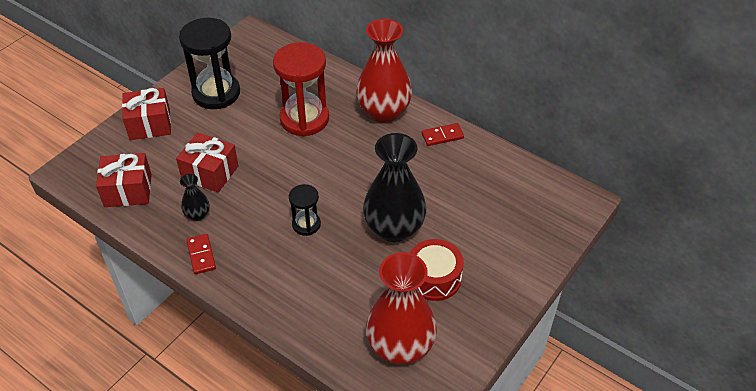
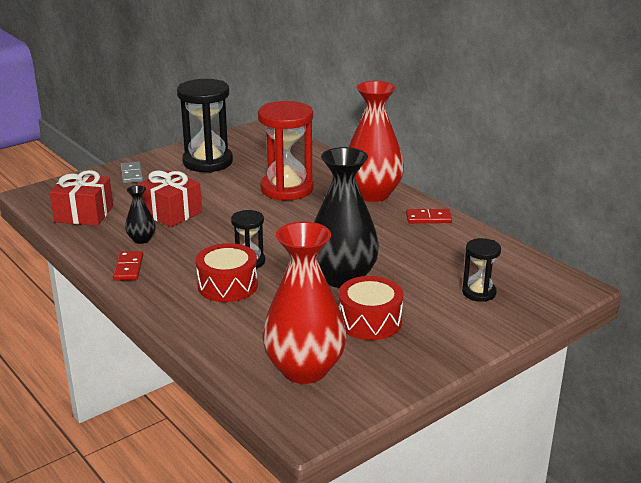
camera: 15 degrees right, 20 degrees down
(149, 124) = (131, 174): red gift -> grey domino
(299, 259) = (227, 285): none -> red drum
(511, 223) = (479, 292): none -> black hourglass

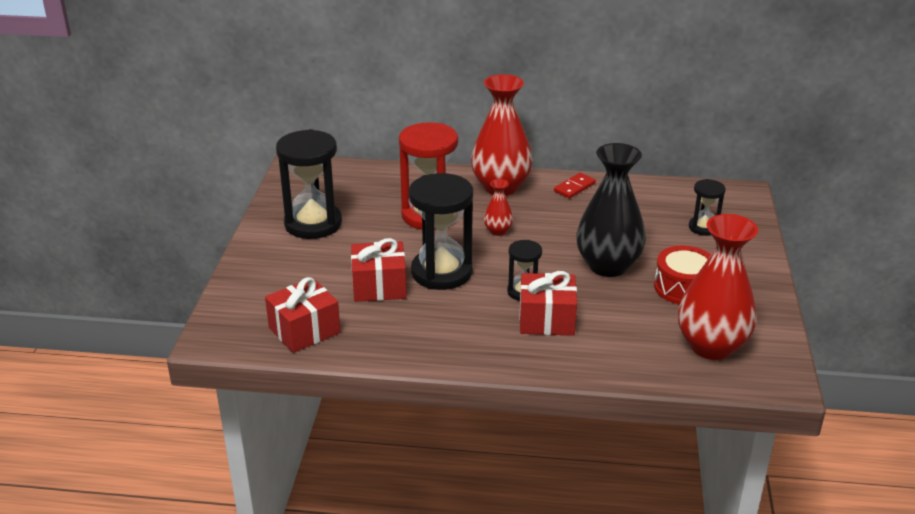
camera: 45 degrees left, 5 degrees up
(128, 268) = (445, 352): red domino -> none
(131, 174) = (267, 270): grey domino -> none
(141, 239) = (404, 323): black vase -> none
(223, 224) = (441, 272): none -> black hourglass
(227, 285) = (546, 319): red drum -> red gift
(312, 219) = (498, 231): none -> red vase

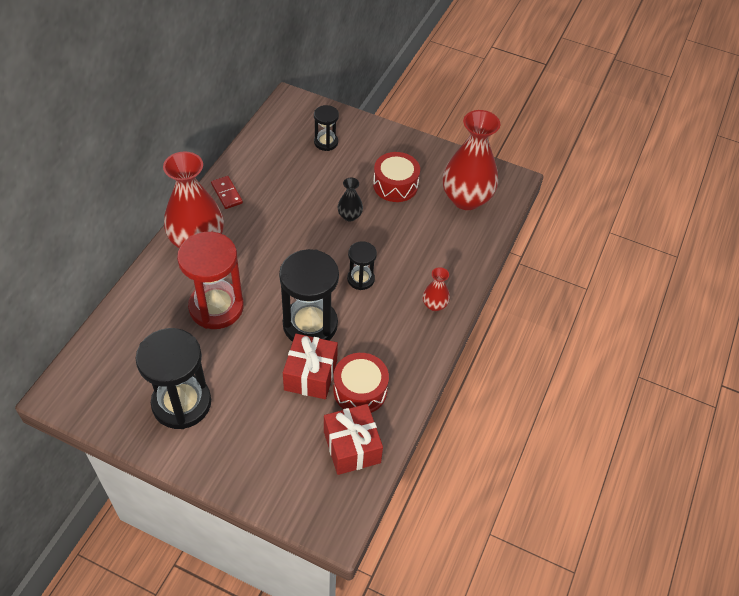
camera: 75 degrees left, 20 degrees up
(375, 321) = (360, 390): none -> red drum
(498, 231) = (267, 267): red vase -> red vase (434, 305)
(546, 319) = (402, 277): red gift -> none
(608, 266) = (349, 216): black vase -> black vase, size x0.45

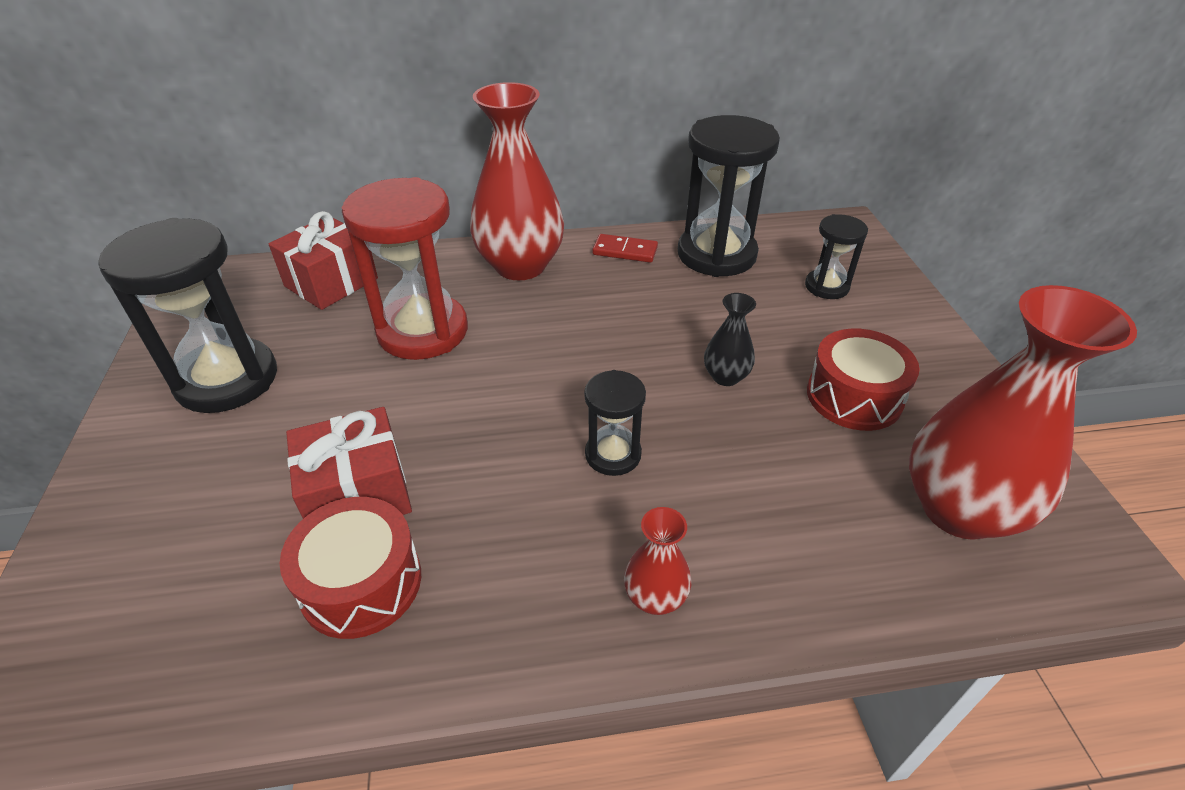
camera: 60 degrees right, 10 degrees down
(226, 194) = (625, 251): red domino -> red domino turned 75 degrees clockwise
(310, 324) = (465, 440): black hourglass -> black hourglass (716, 255)
(352, 447) = (214, 641): red gift -> red gift (331, 282)

